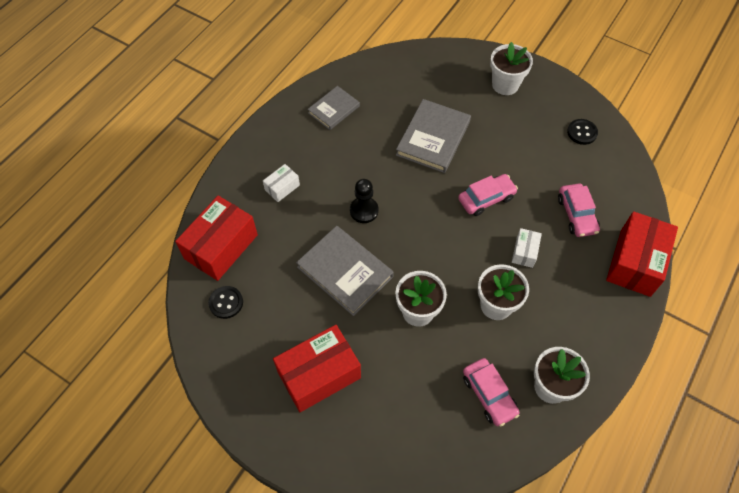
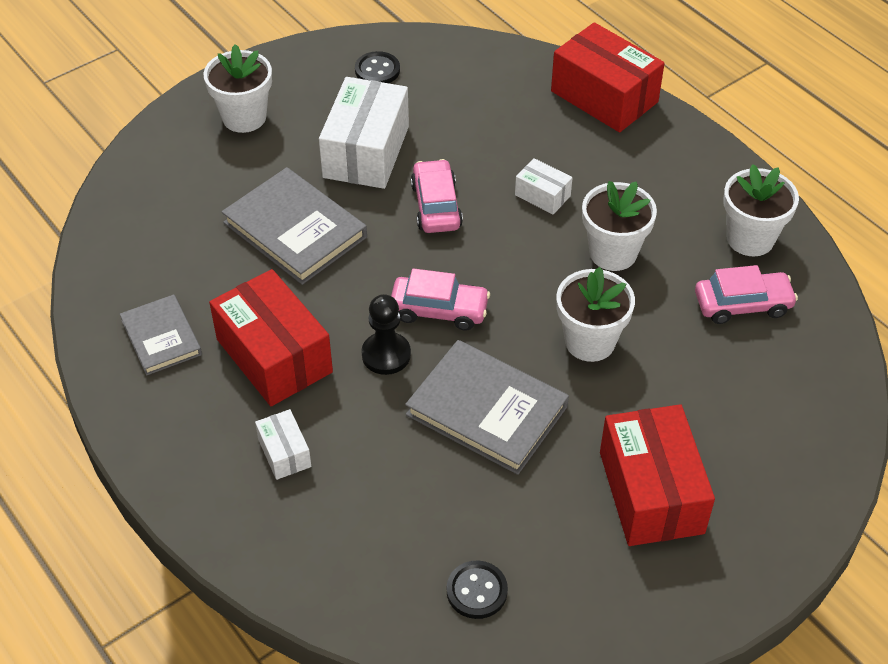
camera: 70 degrees left, 10 degrees down
(221, 247) = (362, 573): red box -> red box (274, 356)
(345, 272) = (487, 410): grey book -> grey book turned 60 degrees clockwise
(510, 150) = (366, 152): none -> white box
(576, 215) = (508, 124): pink car -> pink car (439, 310)

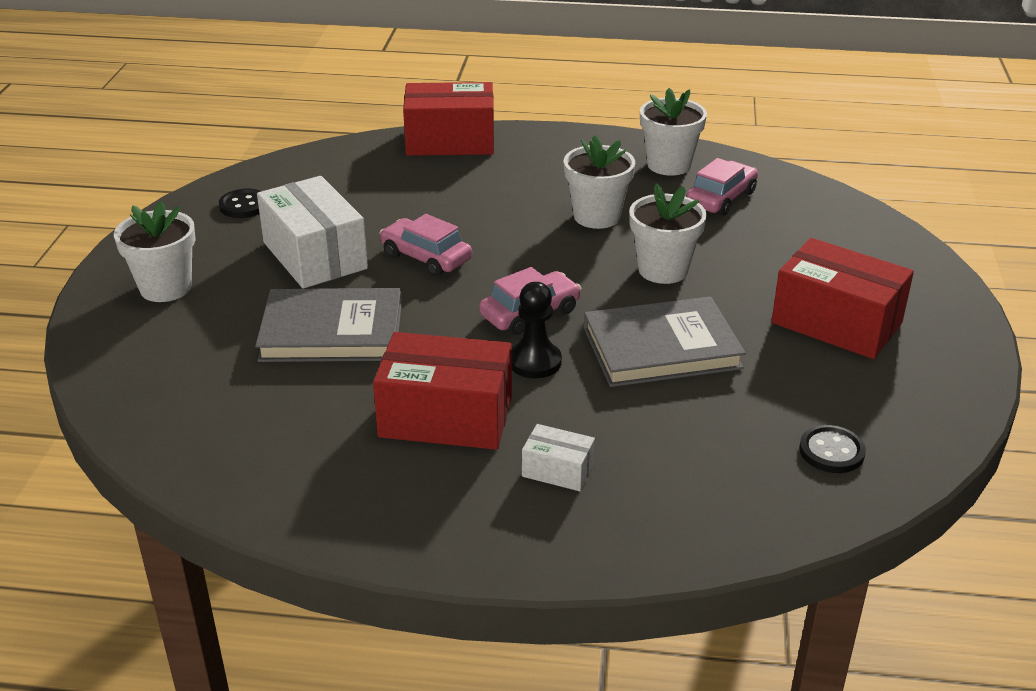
camera: 45 degrees left, 15 degrees down
(161, 337) = (323, 467): grey book -> none
(542, 195) = (496, 212): white box -> none

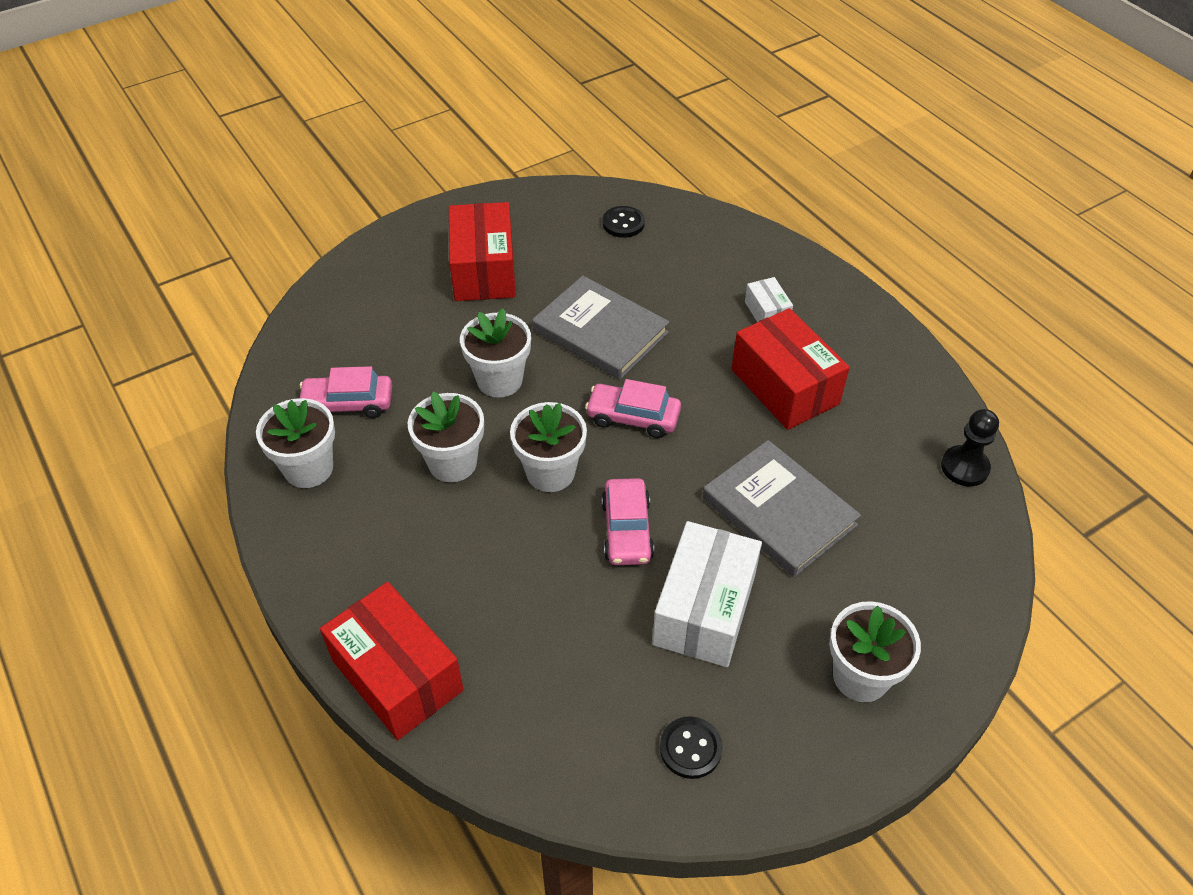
camera: 130 degrees left, 15 degrees up
(528, 251) = (550, 472): none -> white flower pot
(535, 362) = (684, 381): black pawn -> black pawn (964, 467)

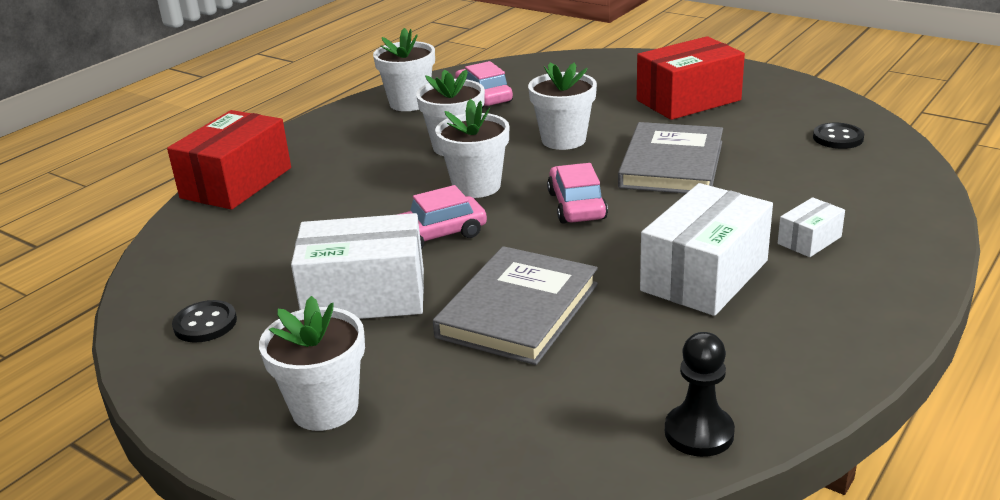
camera: 70 degrees right, 20 degrees down
(785, 386) = (704, 275): red box -> white box

